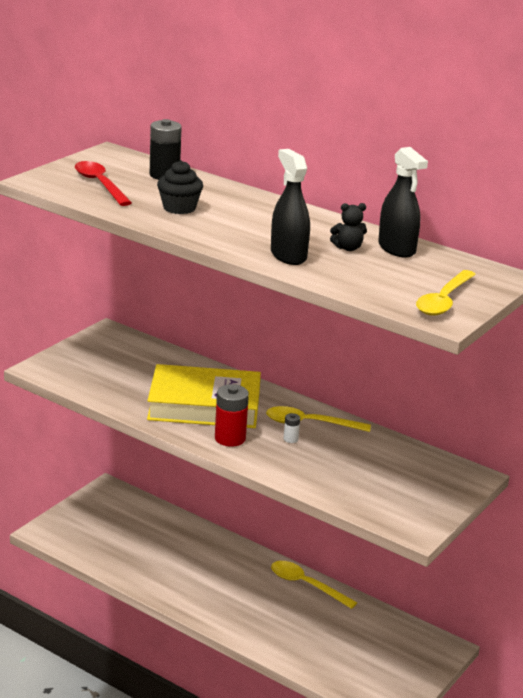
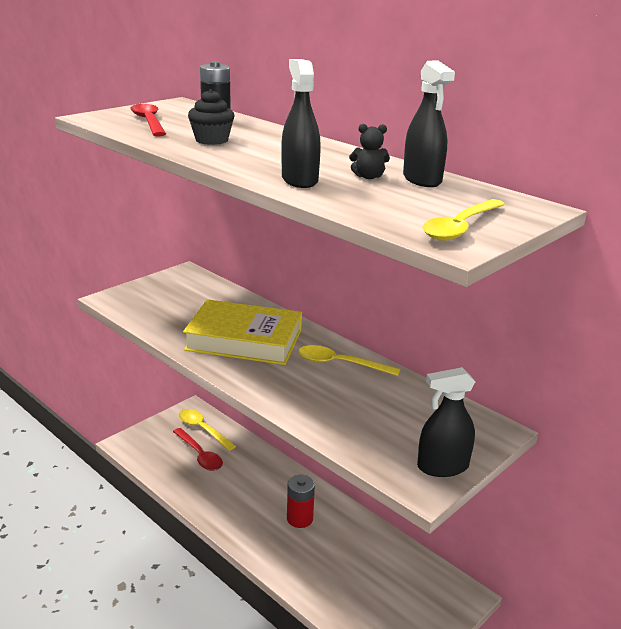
camera: 10 degrees right, 0 degrees up
(134, 538) = (199, 455): none -> red spoon
(230, 438) = (256, 373): red battery -> red battery (299, 518)
(290, 439) = (316, 378): white battery -> none
(306, 585) = (342, 514): yellow spoon -> yellow spoon (203, 429)
(429, 511) = (442, 466): none -> black spray bottle

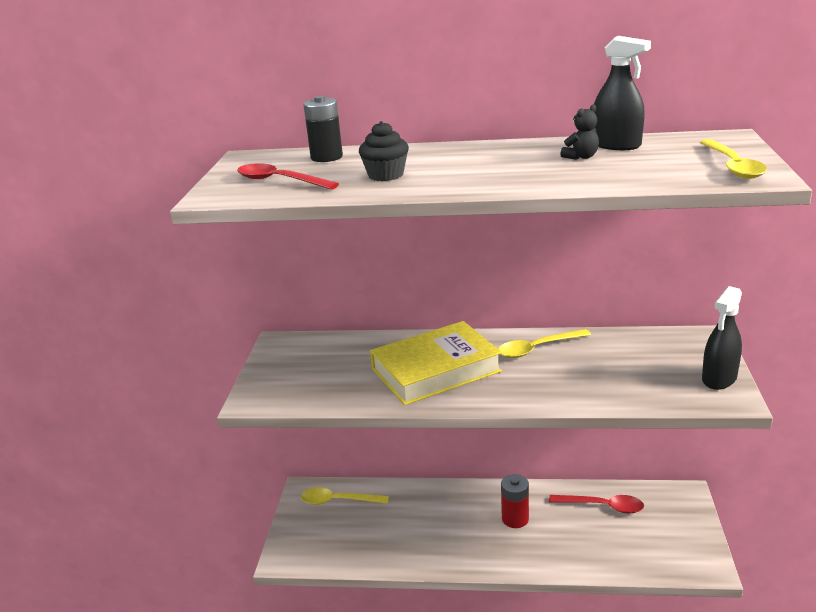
camera: 35 degrees left, 0 degrees up
(199, 455) = (367, 523): red spoon -> red spoon (602, 506)
(299, 180) = (548, 177): black spray bottle -> none

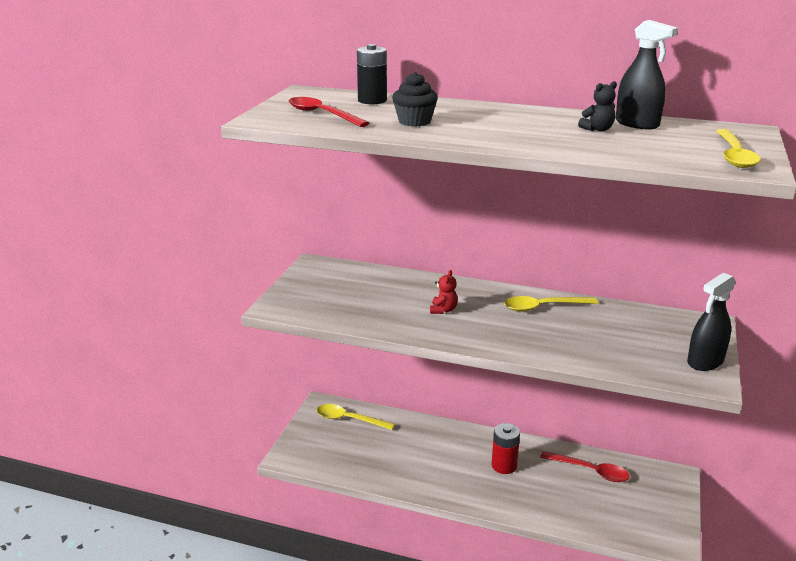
camera: 10 degrees right, 0 degrees up
(436, 370) = (443, 310): yellow book -> red teddy bear

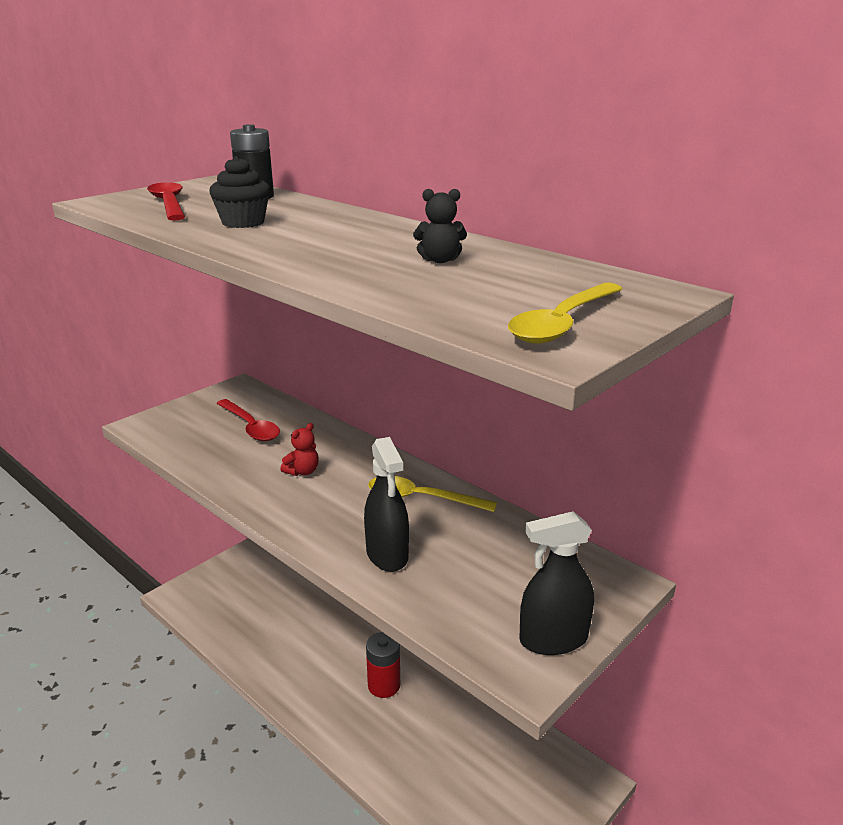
camera: 25 degrees right, 0 degrees up
(349, 419) = (269, 573): yellow spoon -> none
(590, 471) = (481, 731): red spoon -> red spoon (250, 427)
(637, 124) = (511, 261): black spray bottle -> black spray bottle (387, 554)

